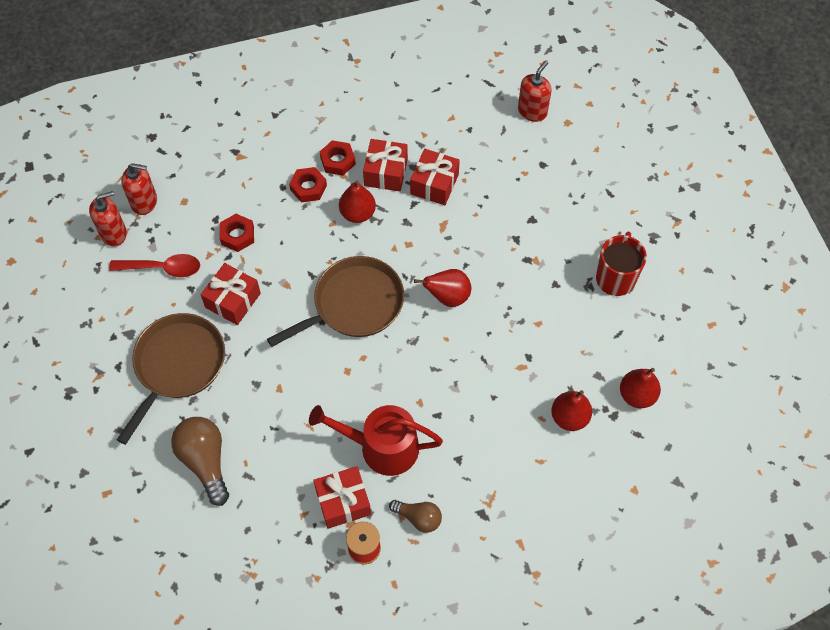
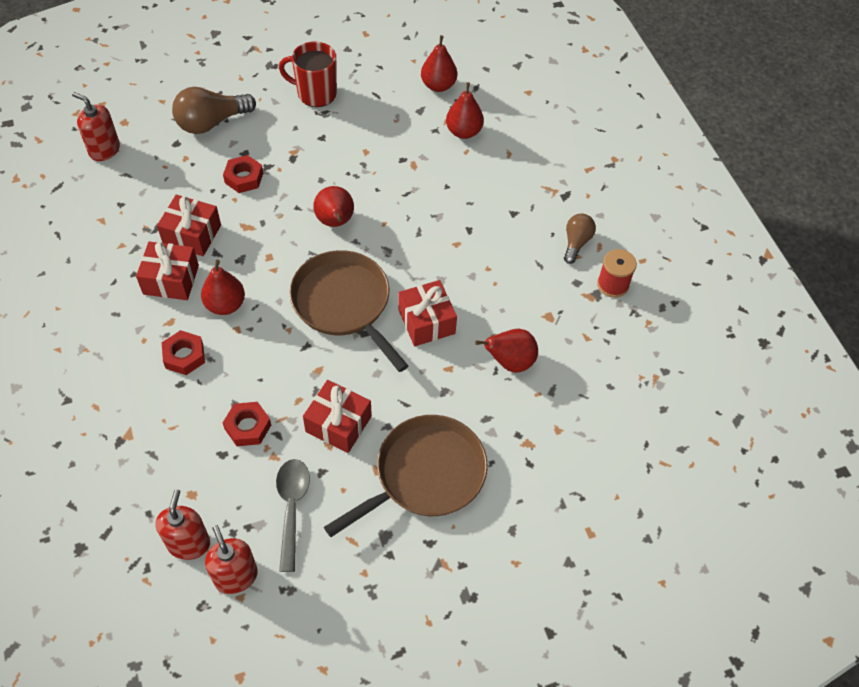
camera: 95 degrees left, 5 degrees down
(163, 268) = (292, 508): red spoon -> grey spoon
(178, 365) = (425, 474): brown pan -> brown pan turned 120 degrees clockwise
(205, 461) = (540, 433): brown light bulb -> brown light bulb (211, 122)
(281, 441) = (510, 362): none -> red pear
(338, 161) = (148, 328): red nut -> red nut (244, 178)
(343, 502) = (569, 304): red gift -> red gift (426, 321)
(382, 447) = (507, 274): red watering can -> none

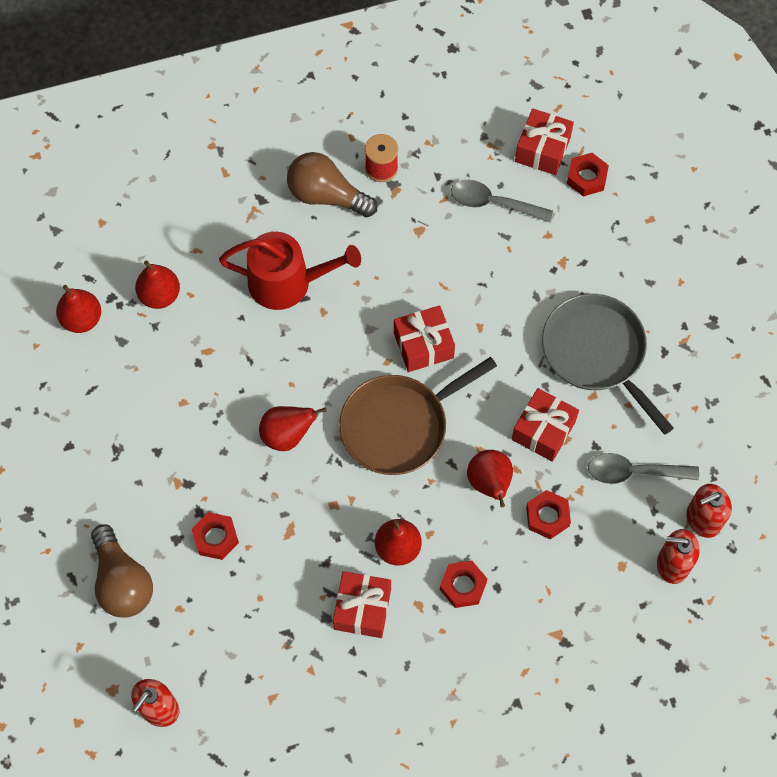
camera: 85 degrees left, 10 degrees up
(192, 234) = (299, 591): red gift -> red gift (542, 150)
(315, 93) = (83, 459): red mug -> none
(425, 474) = (596, 352): brown pan -> grey pan
(483, 217) = (287, 282): none -> red watering can
(510, 362) = (473, 270): red pear -> red pear (489, 483)
(576, 243) = (326, 195): brown light bulb -> brown light bulb, size x1.67
(588, 379) = (493, 203): none -> grey spoon
(632, 468) = (586, 177): none -> red nut

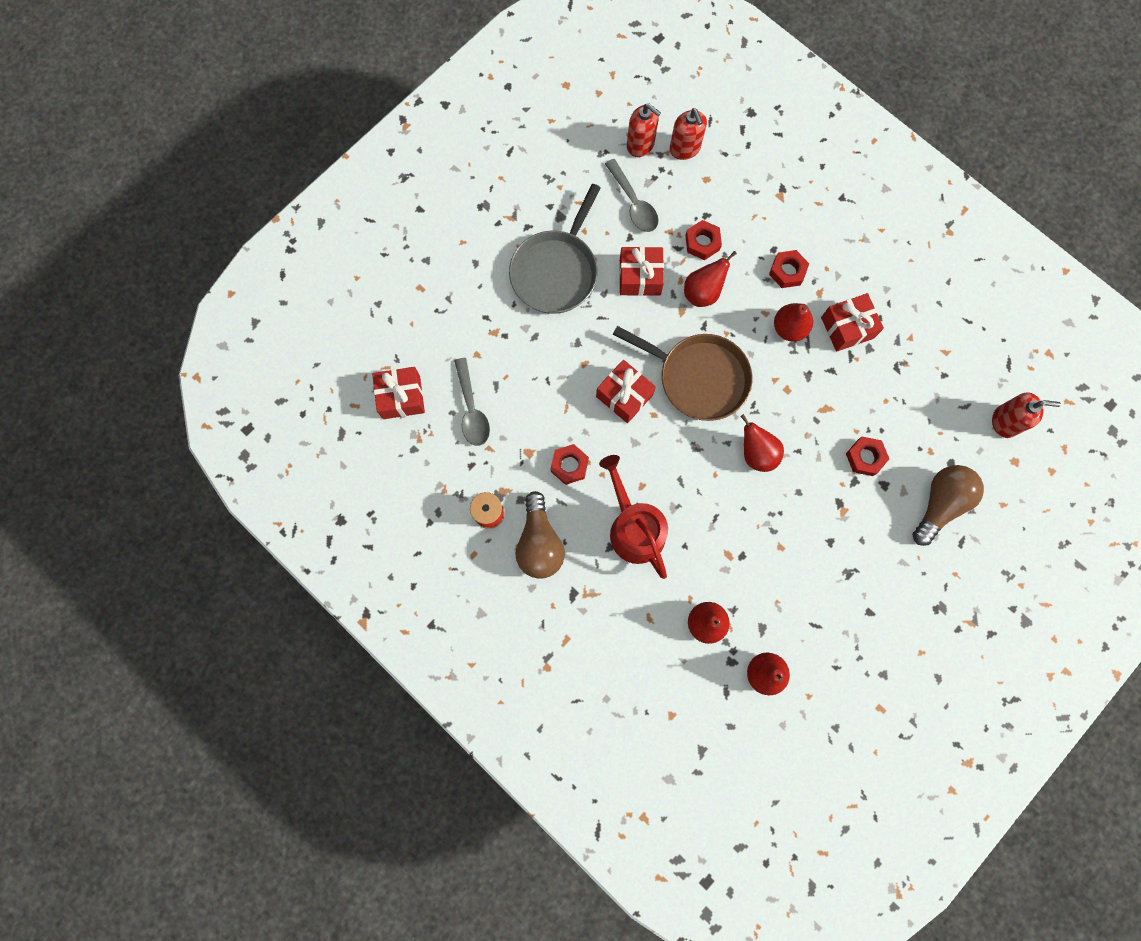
camera: 120 degrees left, 10 degrees up
(586, 177) = (408, 351): red nut -> red nut (569, 465)

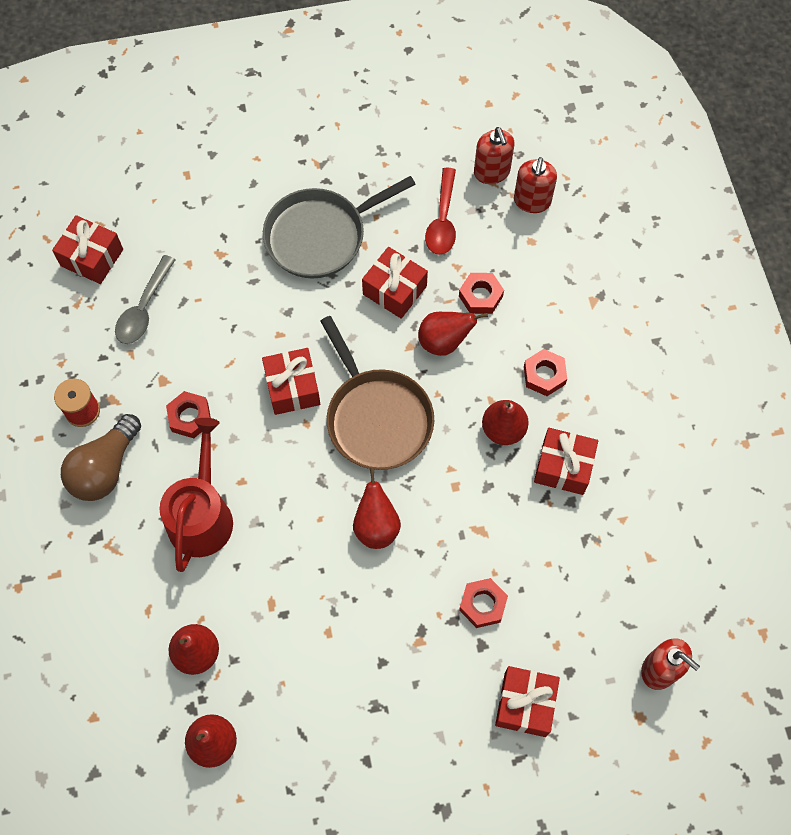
camera: 35 degrees right, 10 degrees down
(633, 203) = (442, 220): grey spoon -> red spoon
(940, 504) = (525, 704): brown light bulb -> red gift

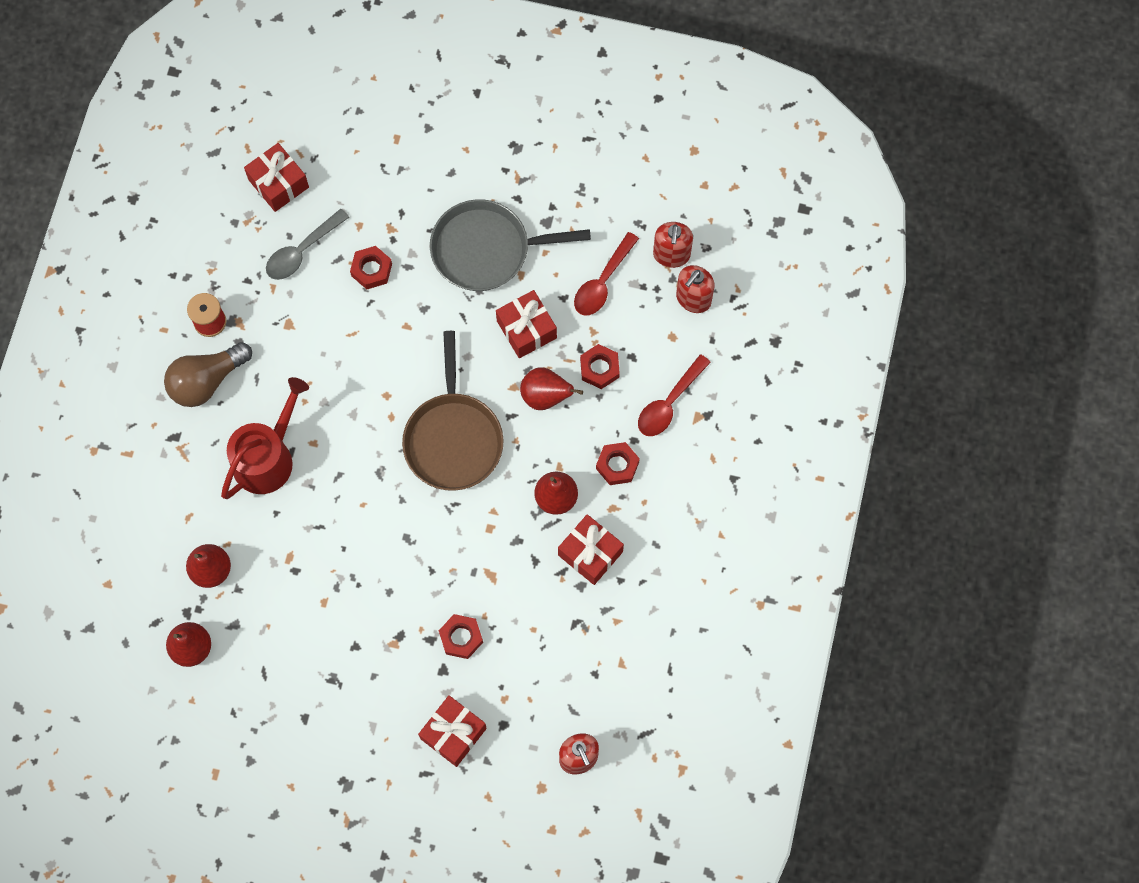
camera: 25 degrees right, 5 degrees up
(190, 417) = (296, 367): red nut -> red nut (371, 270)
(292, 388) = (395, 380): red gift -> none
(376, 526) = (406, 532): red pear -> none
(560, 300) = (669, 403): none -> red spoon

